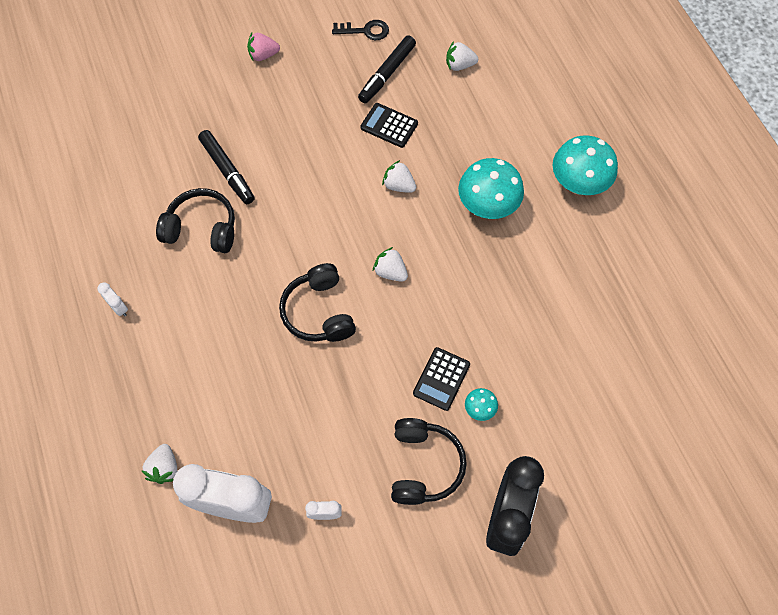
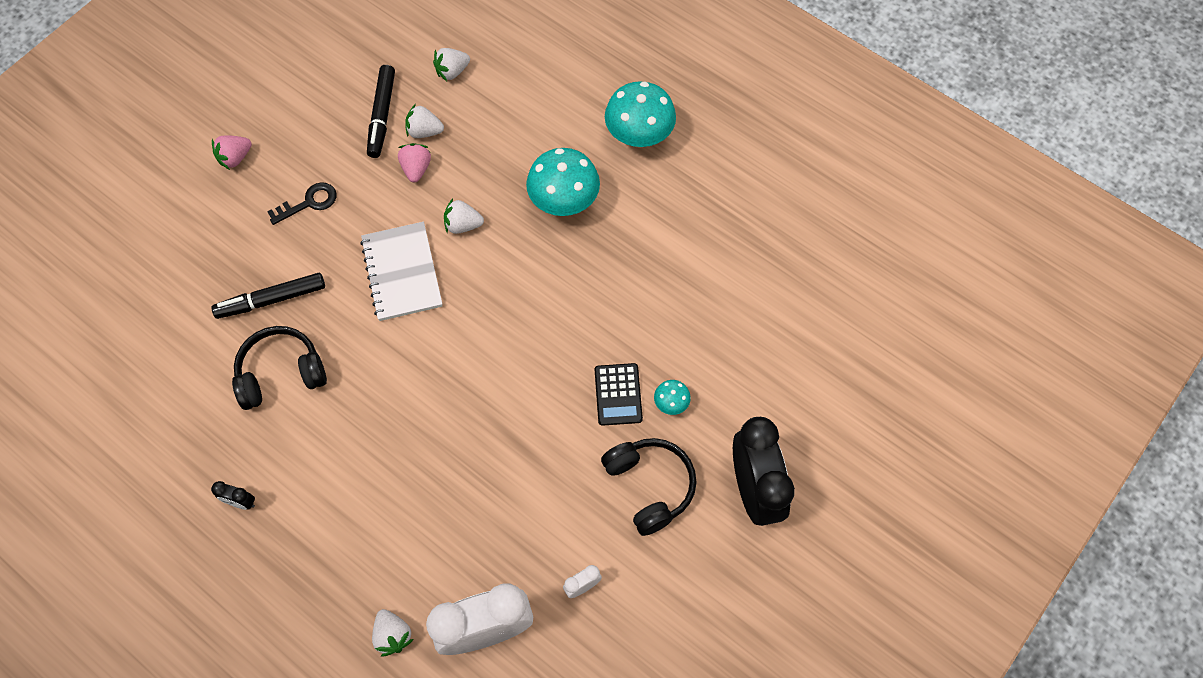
camera: 30 degrees left, 0 degrees up
(119, 308) = (241, 502): white clock -> black clock
(227, 171) = (271, 299): black marker -> black marker turned 135 degrees clockwise
(319, 312) = (457, 394): black headphones -> none
(332, 198) = (402, 272): none -> white notebook
(365, 31) = (331, 81): black key -> black key (309, 203)
(389, 126) = (416, 168): black calculator -> pink strawberry
(390, 272) = (506, 316): white strawberry -> white strawberry (424, 131)

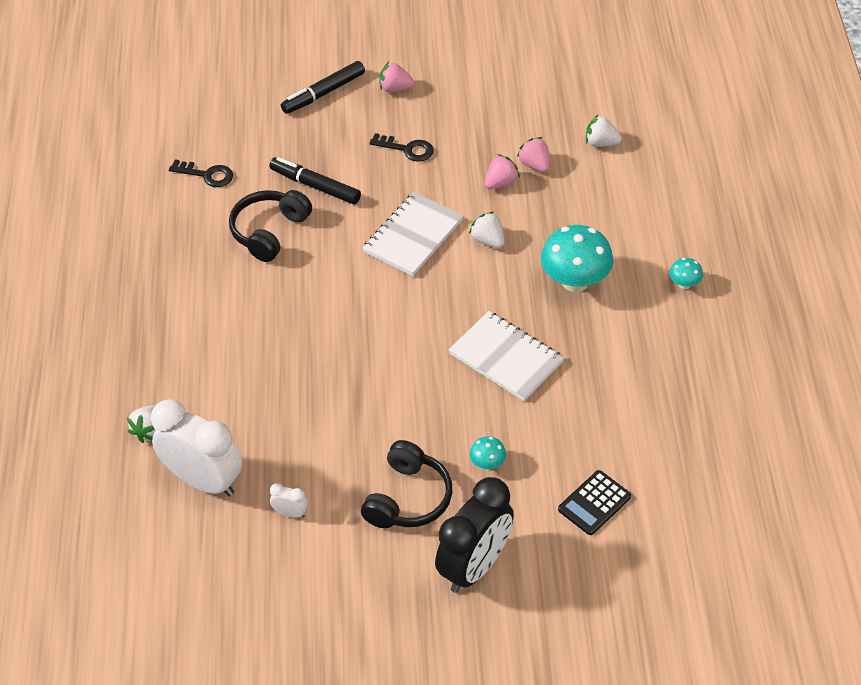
camera: 50 degrees right, 15 degrees down
(164, 372) = (207, 175): none -> black key
(241, 502) = (160, 281): black clock -> none
(281, 373) = (269, 231): black headphones -> black headphones turned 90 degrees counterclockwise
(382, 115) = (518, 134): black marker -> black marker (323, 93)
(424, 131) = (535, 165): white strawberry -> pink strawberry
(587, 308) = (506, 358): none -> white notebook
(618, 394) = (459, 426): black calculator -> black calculator (594, 503)
(639, 136) = (684, 284): turquoise mushroom -> turquoise mushroom, size x0.47

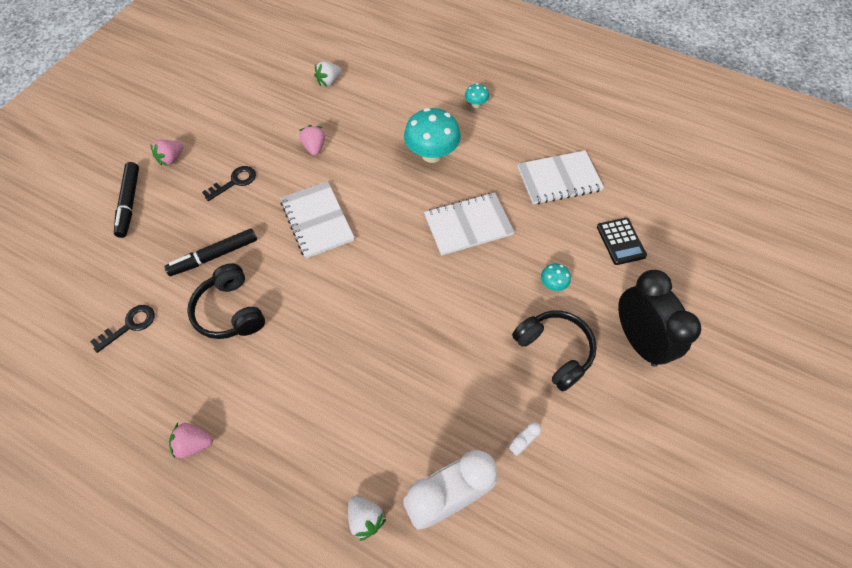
camera: 60 degrees left, 10 degrees up
(488, 240) = (358, 180): white strawberry -> none
(535, 165) = (316, 122): pink strawberry -> pink strawberry (194, 444)
(637, 410) = (559, 179): none -> white notebook

